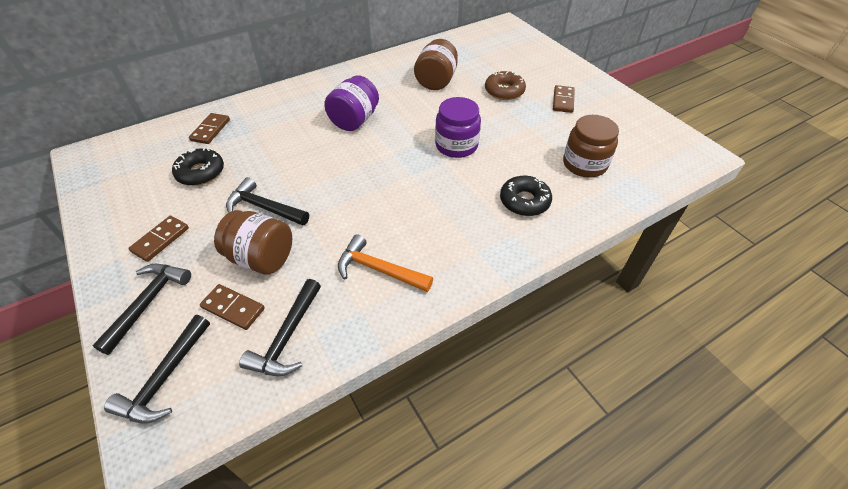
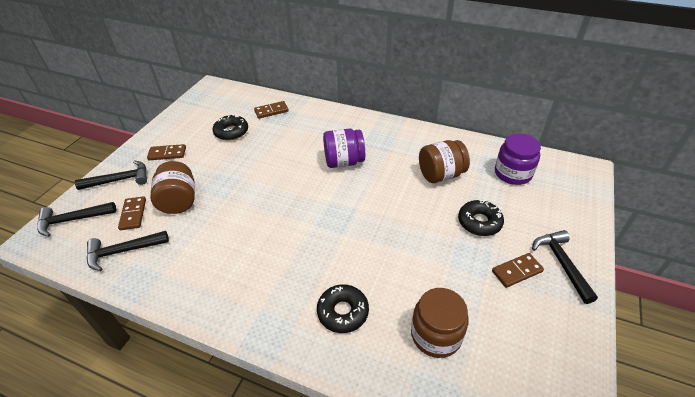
camera: 55 degrees right, 5 degrees down
(264, 208) = (222, 175): black hammer -> black hammer (561, 263)
(378, 269) = (204, 262): orange hammer -> none
(456, 145) = (372, 231): purple jar -> purple jar (512, 173)
(504, 91) = (479, 222): brown donut -> black donut

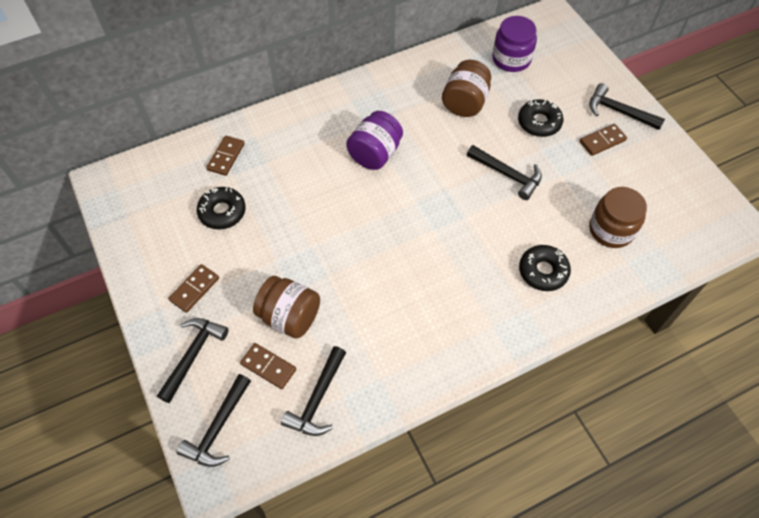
camera: 50 degrees left, 15 degrees up
(408, 234) = (508, 175): none -> black hammer
(517, 271) = (602, 141): brown domino -> brown domino turned 45 degrees clockwise

